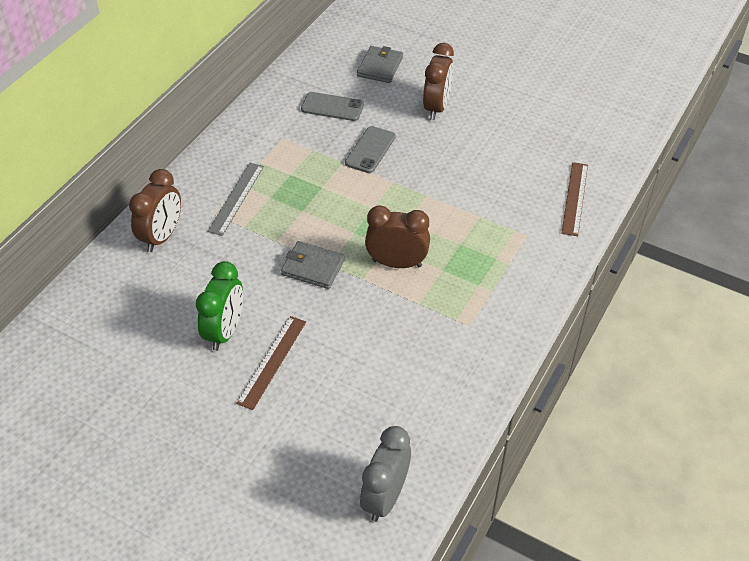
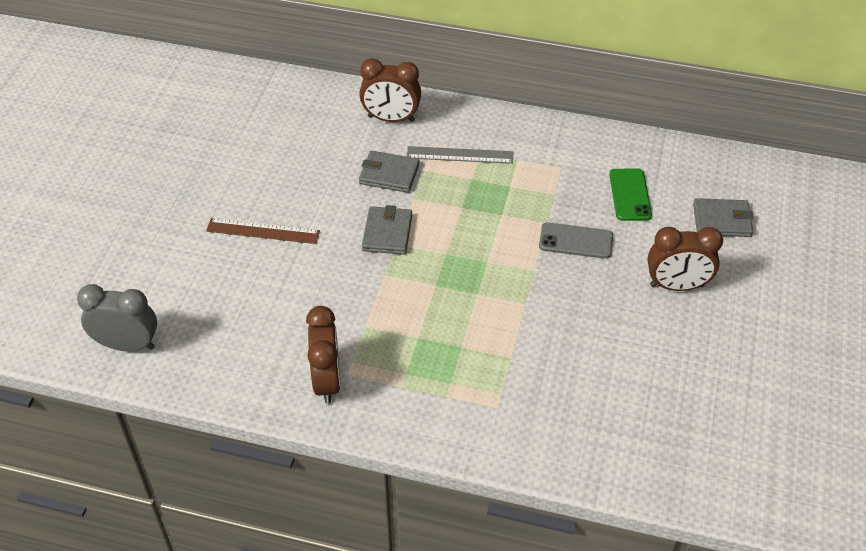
camera: 75 degrees right, 0 degrees up
(225, 331) = (290, 190): green clock -> none
(238, 252) = (389, 174): none -> grey wallet
(332, 107) = (630, 195): grey phone -> green phone
(397, 263) = (414, 297): brown clock -> brown clock (327, 381)
(574, 198) = (578, 448): brown ruler -> none

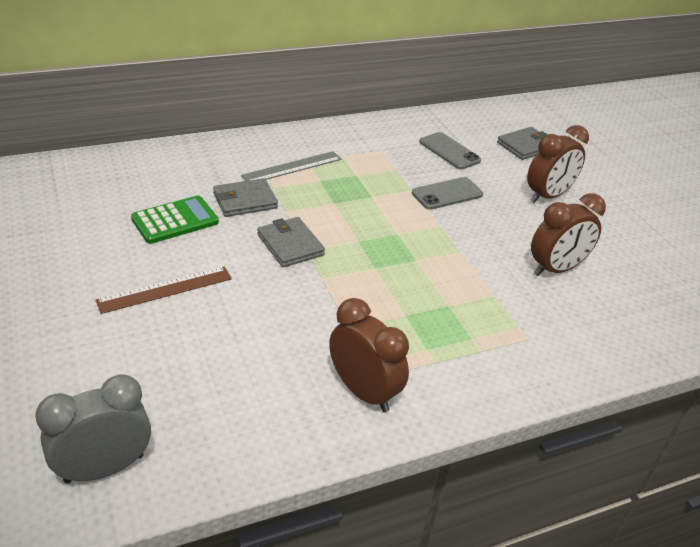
camera: 40 degrees left, 10 degrees down
(319, 171) = (175, 220): none -> green calculator
(391, 119) = (204, 160): brown clock -> brown clock (555, 269)
(630, 195) = (449, 151): green phone -> grey phone

